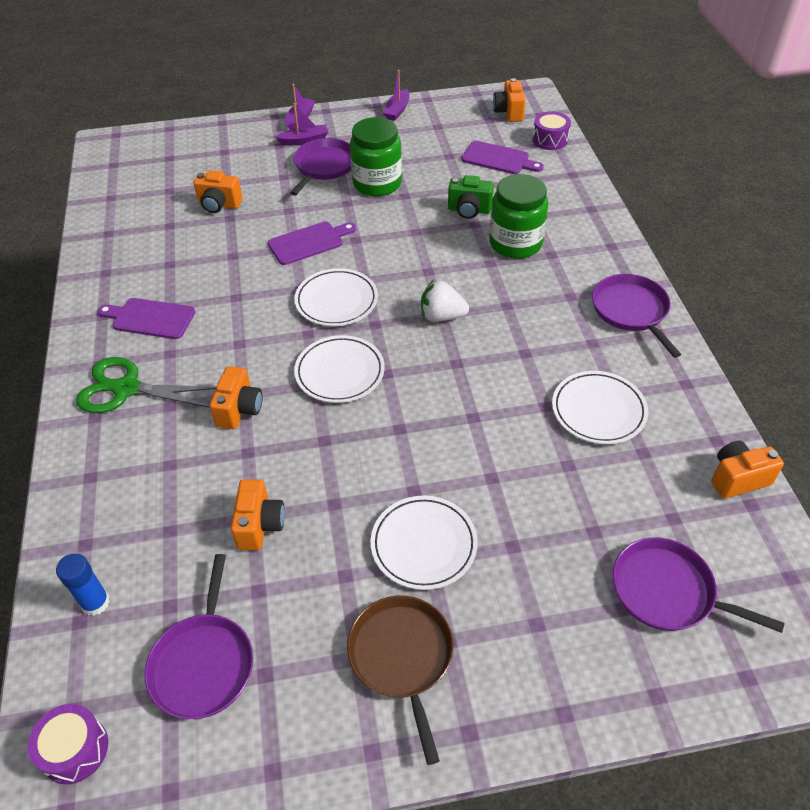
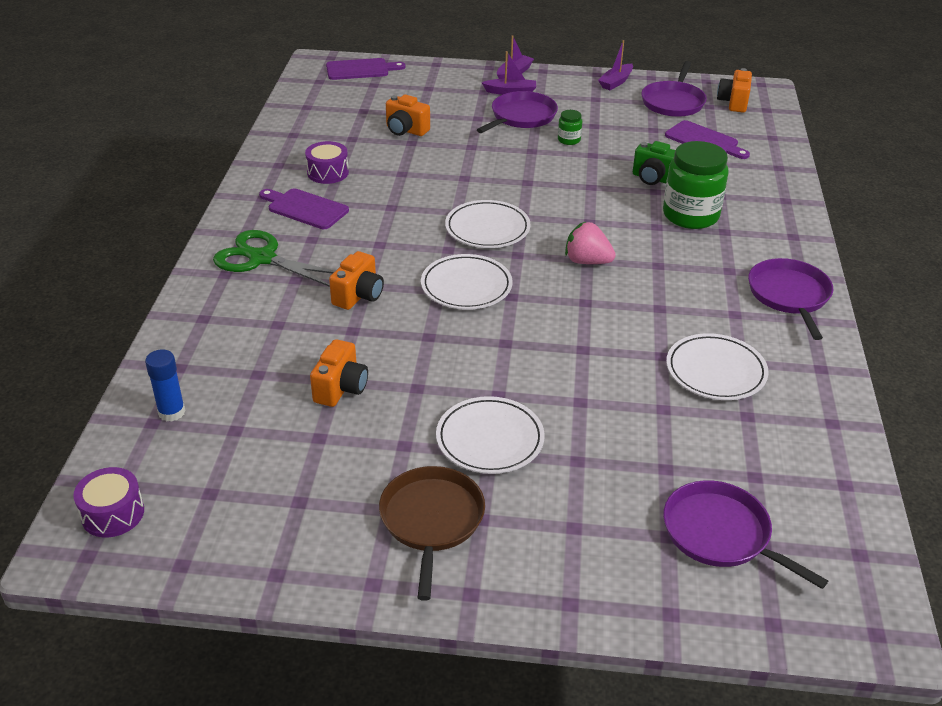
camera: 15 degrees right, 10 degrees down
(204, 663) = (248, 480): purple pan -> purple pan (673, 102)
(309, 242) = (480, 176): purple cutting board -> purple cutting board (360, 69)
(377, 183) = (569, 140): green jar -> green jar, size x0.45
(442, 316) = (587, 261): white strawberry -> pink strawberry
(550, 139) = (767, 133): purple drum -> purple drum (328, 172)
(737, 479) = (840, 460): orange camera -> none

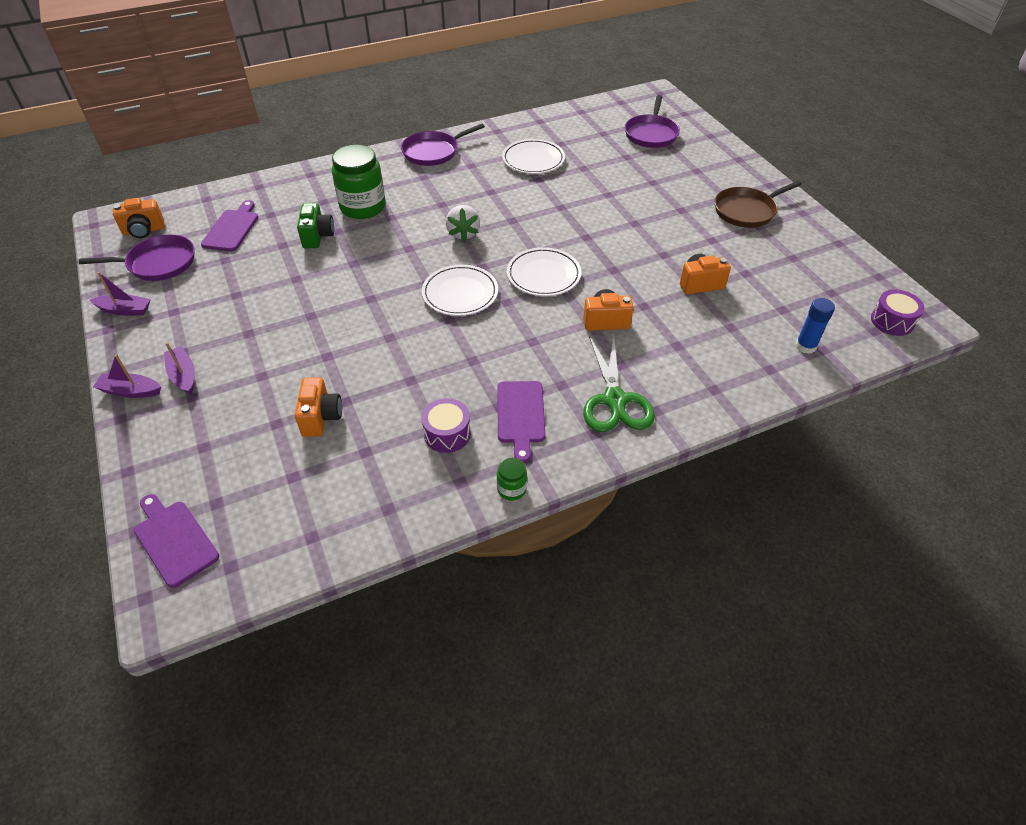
camera: 120 degrees left, 10 degrees up
(490, 439) = (672, 213): white plate -> none
(521, 117) = (241, 346): purple pan -> none
(569, 140) = (275, 300): green jar -> green jar (511, 489)
(587, 261) = (463, 233): pink strawberry -> white strawberry

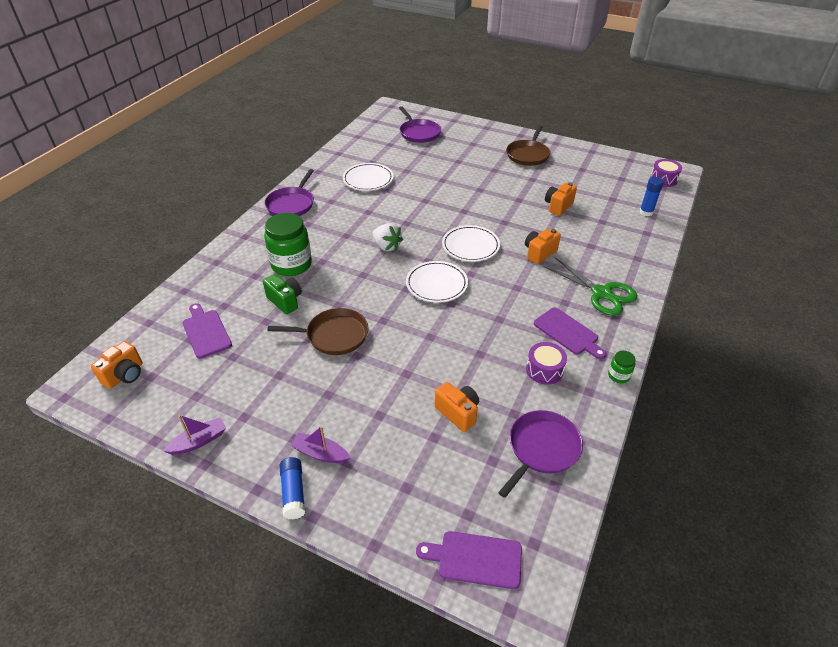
camera: 40 degrees left, 5 degrees down
(131, 391) = (293, 492): purple boat -> blue glue stick
(158, 263) = (176, 391): purple pan -> purple pan (541, 449)
(315, 287) = (334, 335): none -> brown pan

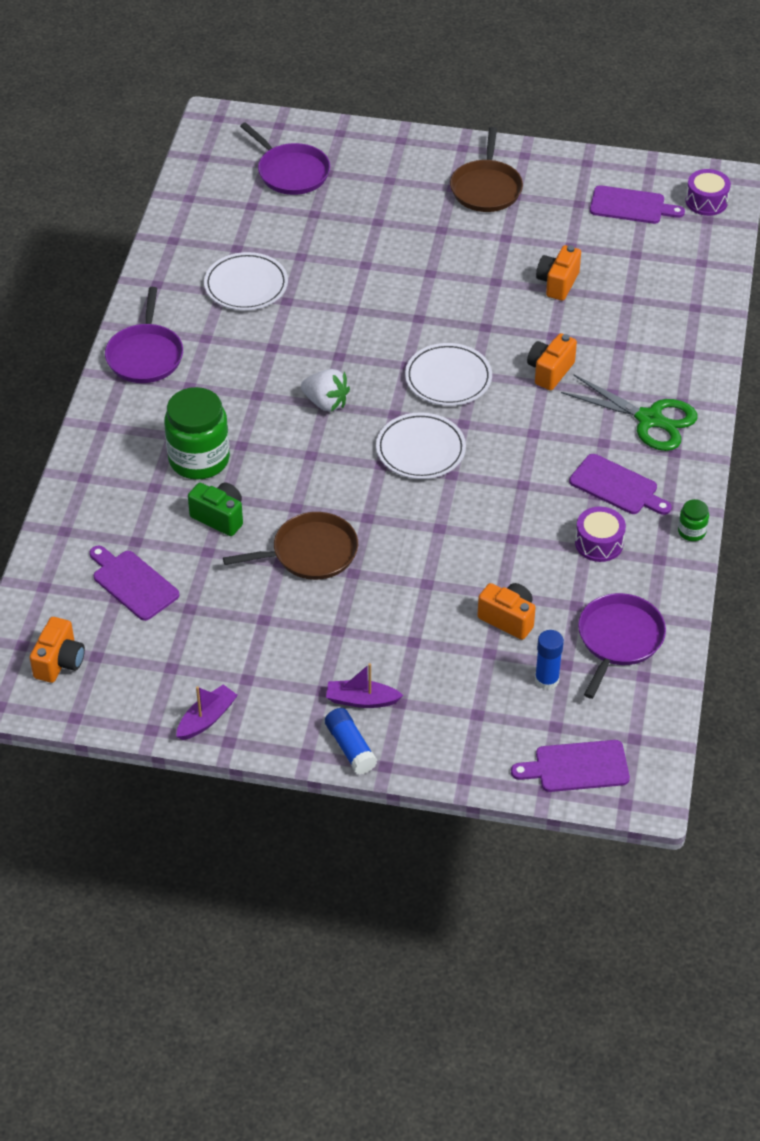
camera: 15 degrees left, 5 degrees up
(615, 175) = (631, 206): none -> purple cutting board
(646, 212) = (689, 270): blue glue stick -> blue glue stick (546, 680)

